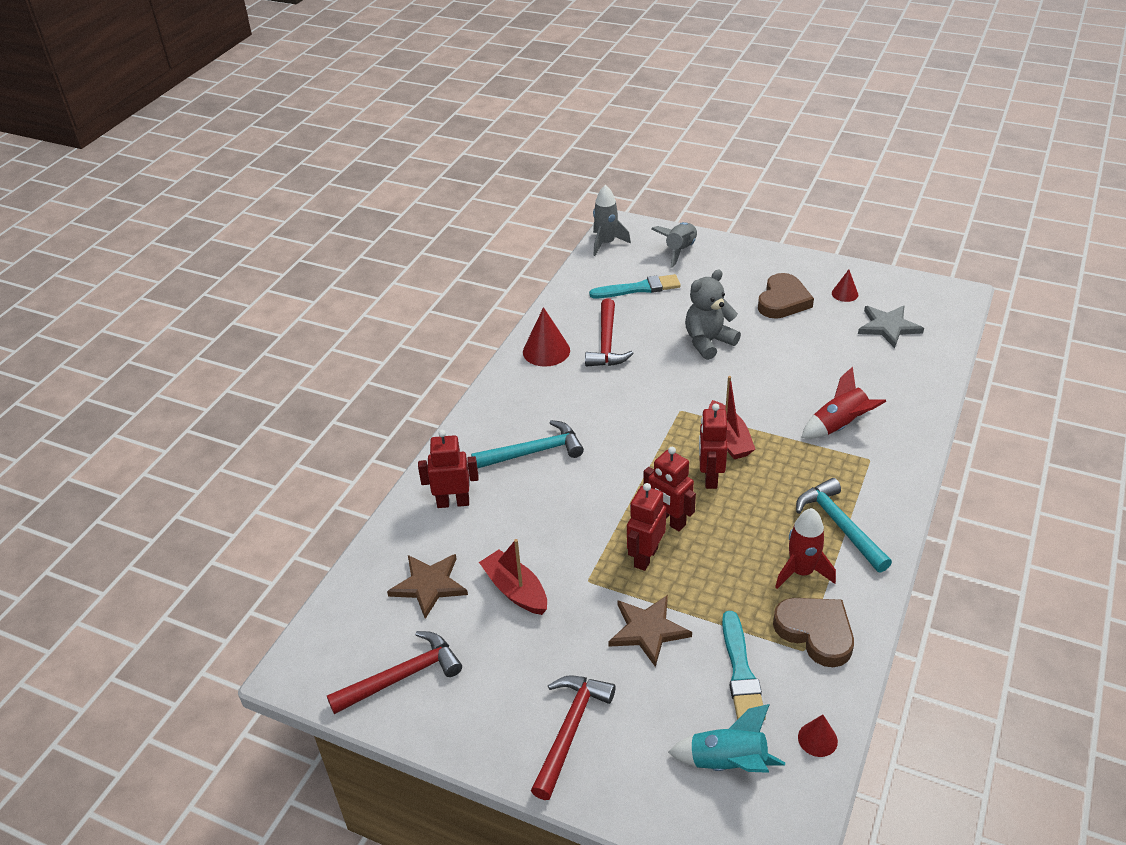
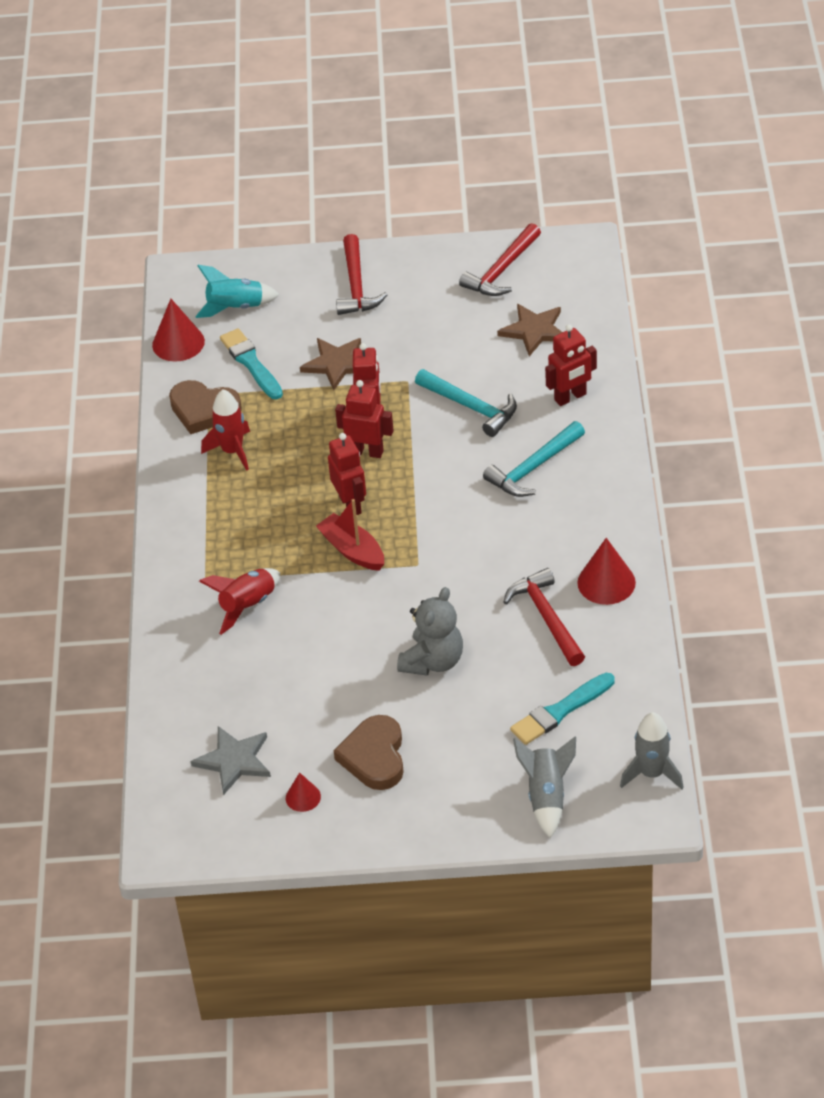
camera: 155 degrees right, 5 degrees up
(515, 590) = (461, 352): red boat -> none
(817, 739) = (178, 343): red cone -> red cone, size x1.74
(839, 525) = (213, 503): turquoise hammer -> turquoise hammer (471, 407)

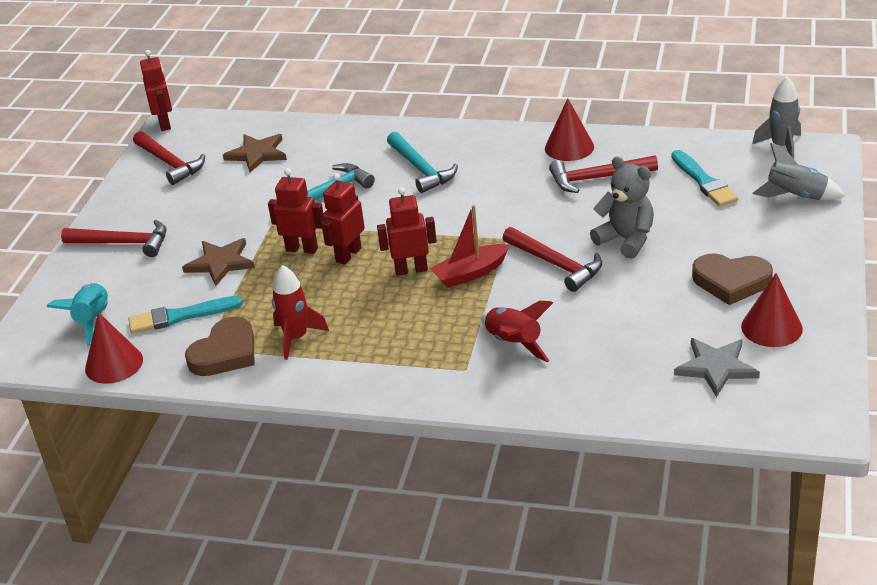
camera: 75 degrees left, 10 degrees down
(303, 797) = (771, 327): red cone -> red cone, size x1.74
(379, 613) = (556, 264): none -> red hammer
(570, 397) = (349, 144): red robot -> red robot (165, 124)

